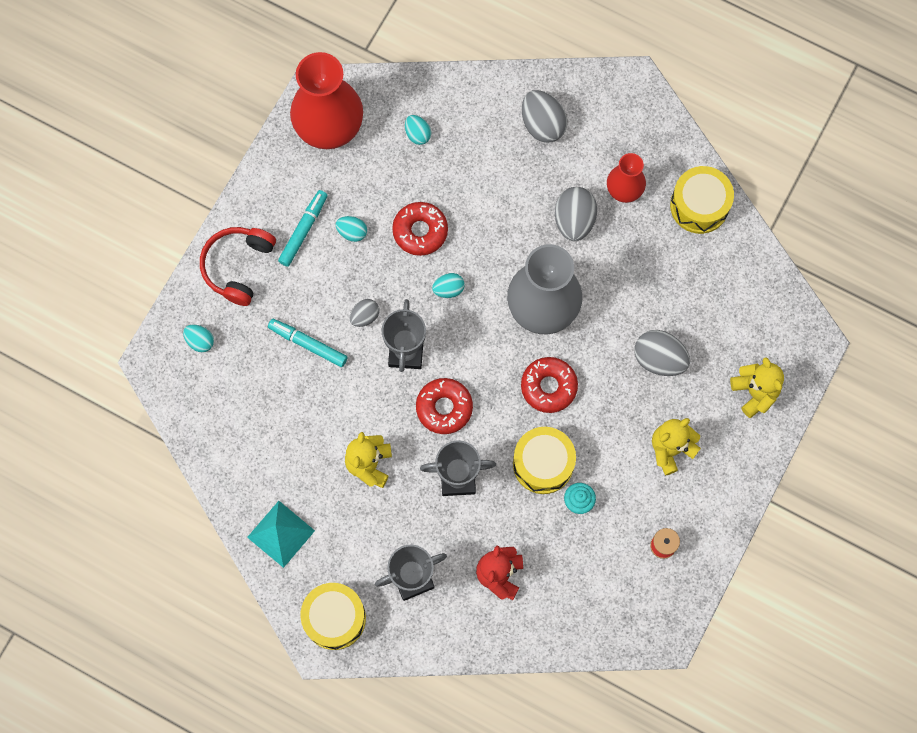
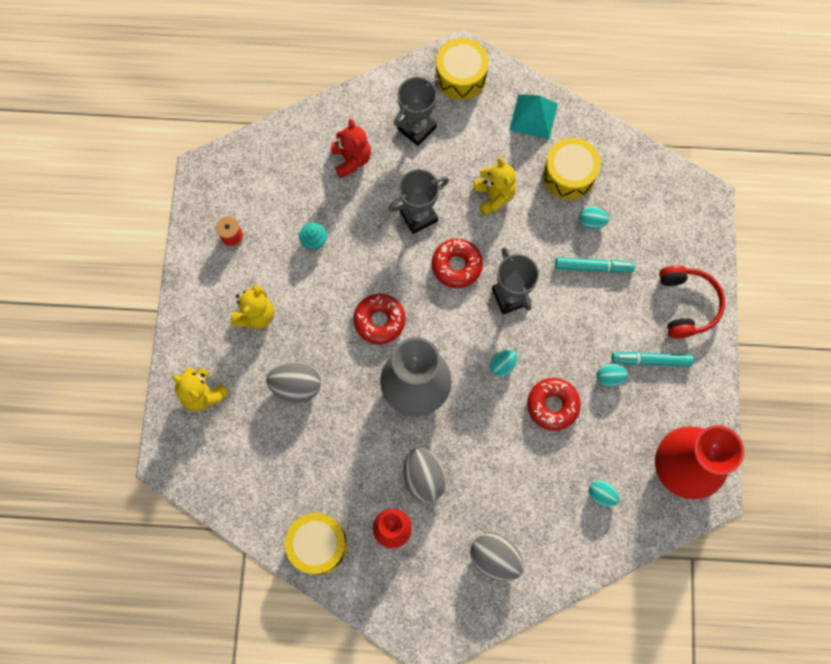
camera: 155 degrees right, 0 degrees up
(200, 341) = (680, 230): turquoise egg -> turquoise egg (591, 222)
(303, 230) = (651, 360): turquoise marker -> turquoise marker turned 90 degrees clockwise
(365, 316) = (560, 310): grey egg -> none
(543, 464) = (356, 257): yellow drum -> yellow drum (568, 175)

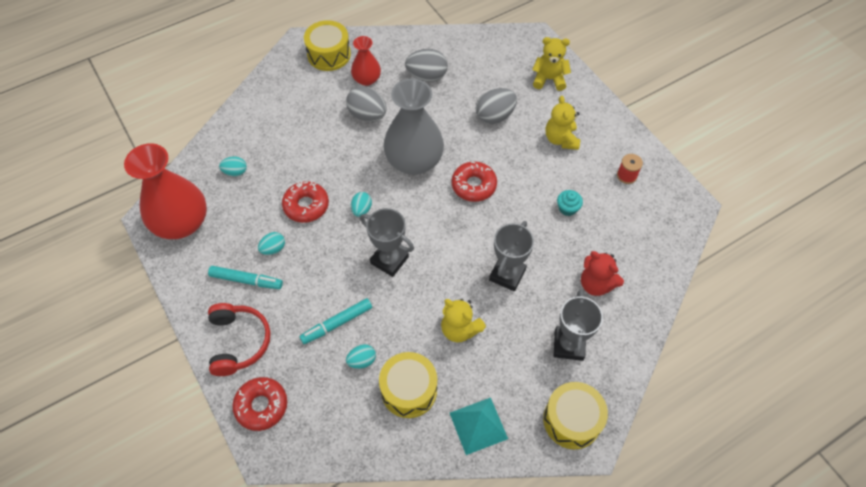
camera: 145 degrees right, 15 degrees down
(318, 544) = (407, 48): yellow drum -> yellow drum (329, 54)
(457, 265) = (448, 256): red donut -> red donut (261, 406)
(495, 558) = (288, 100): grey egg -> grey egg (427, 76)
(651, 360) = (246, 280): turquoise marker -> turquoise marker turned 45 degrees clockwise
(686, 304) = (238, 342): red headphones -> red headphones turned 150 degrees counterclockwise

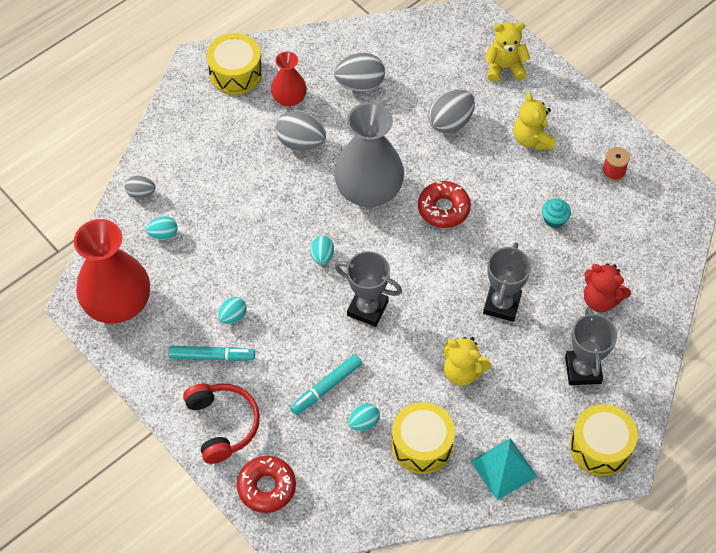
camera: 10 degrees left, 0 degrees up
(227, 137) = (141, 193): none -> grey egg
(306, 205) = (257, 261): red donut -> none

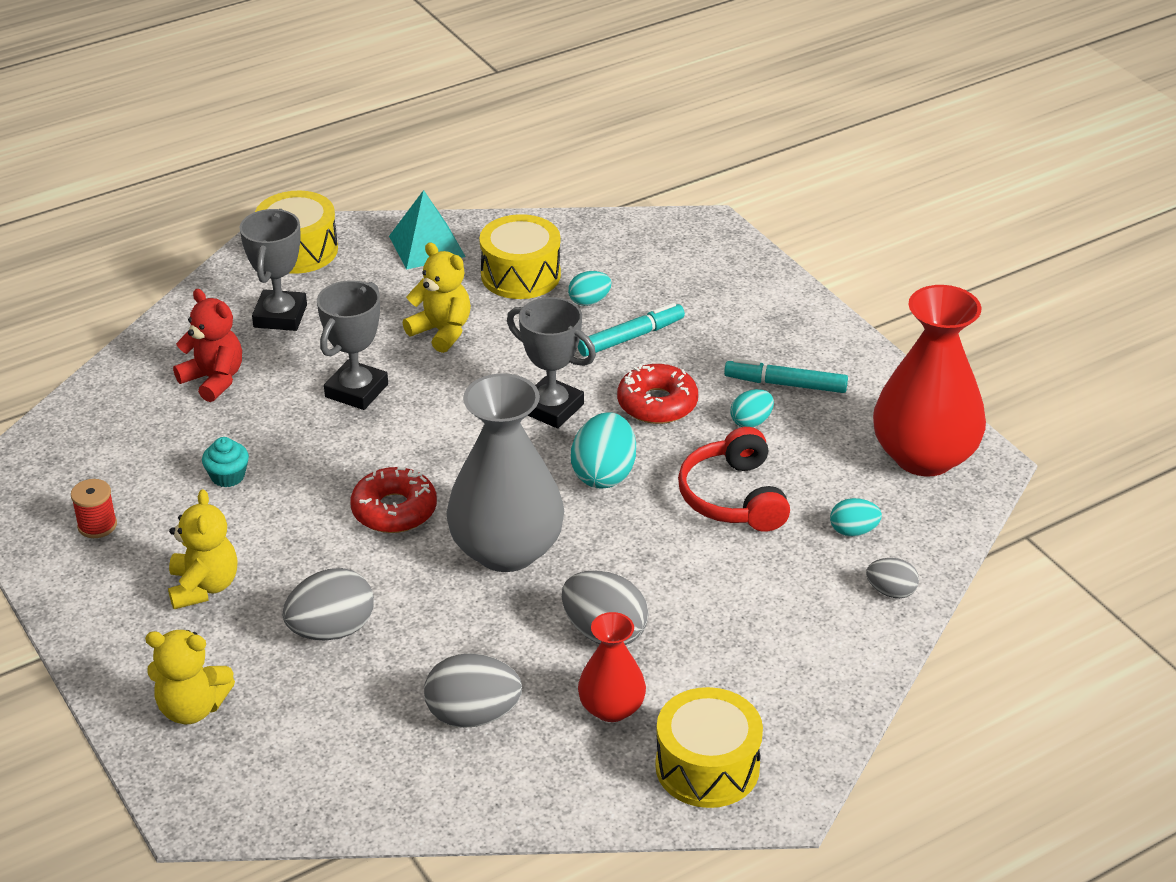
camera: 170 degrees left, 20 degrees down
(222, 425) = (776, 319): red headphones -> red headphones (734, 497)
(266, 487) = (725, 262): red donut -> red donut (657, 404)
(322, 256) = (604, 474): turquoise egg -> turquoise egg, size x1.73

